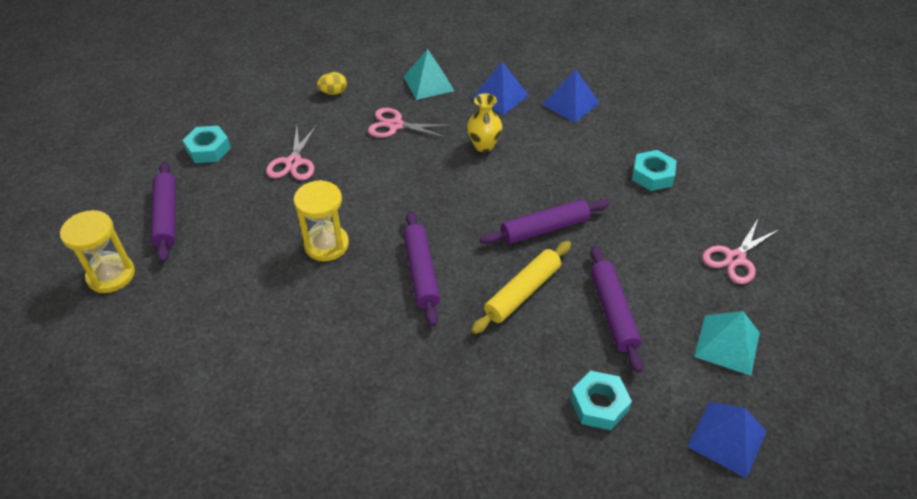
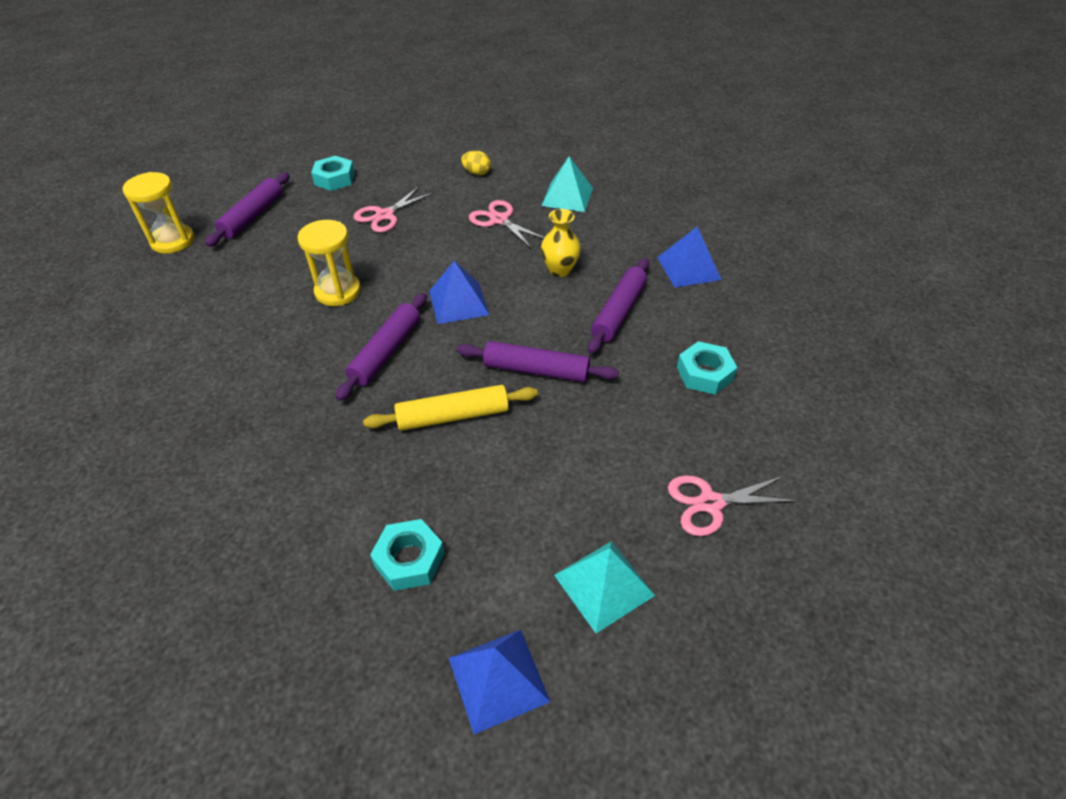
camera: 35 degrees right, 0 degrees up
(500, 96) = (623, 233): blue pyramid -> blue pyramid (458, 302)
(613, 312) = (517, 482): purple rolling pin -> purple rolling pin (618, 312)

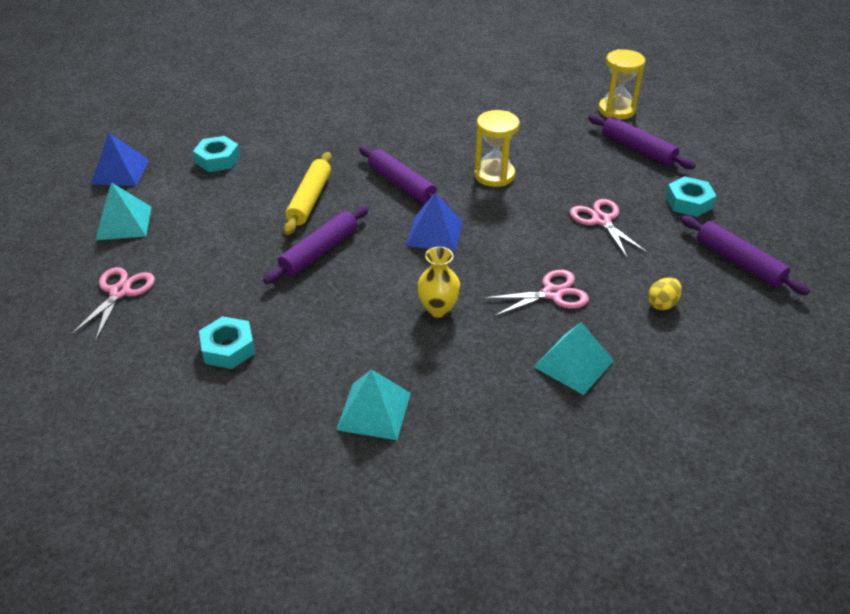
camera: 115 degrees right, 5 degrees down
(618, 312) = (348, 326): purple rolling pin -> purple rolling pin (739, 262)
(688, 268) = (374, 411): blue pyramid -> turquoise pyramid

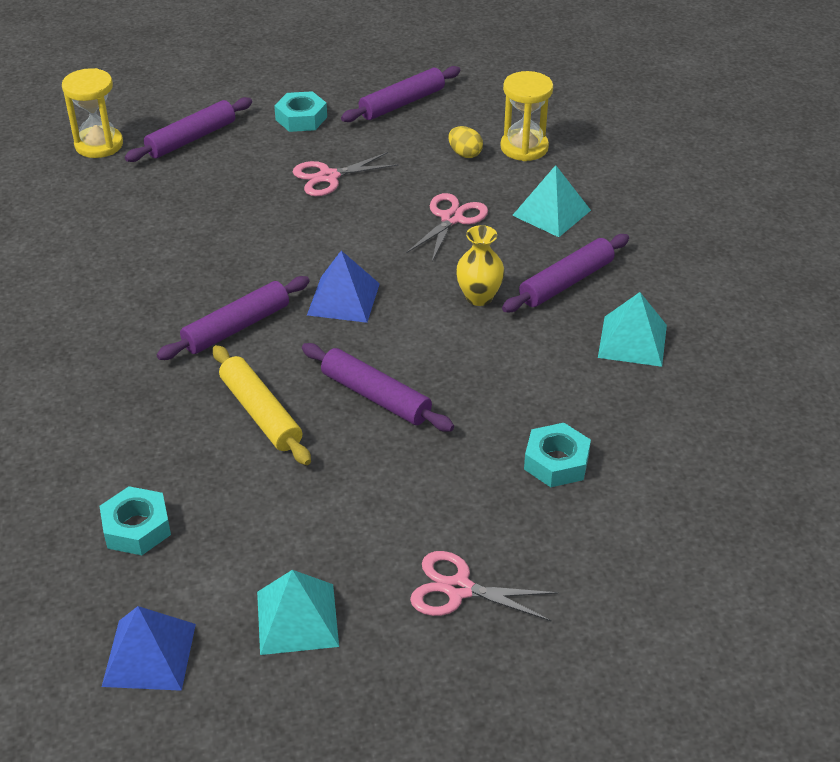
camera: 90 degrees left, 0 degrees up
(310, 200) = (261, 413): yellow rolling pin -> yellow rolling pin turned 45 degrees clockwise
(461, 368) = (566, 282): none -> purple rolling pin
(494, 175) = (228, 248): yellow hourglass -> yellow hourglass (524, 147)
(552, 293) = (451, 218): pink scissors -> pink scissors turned 45 degrees clockwise

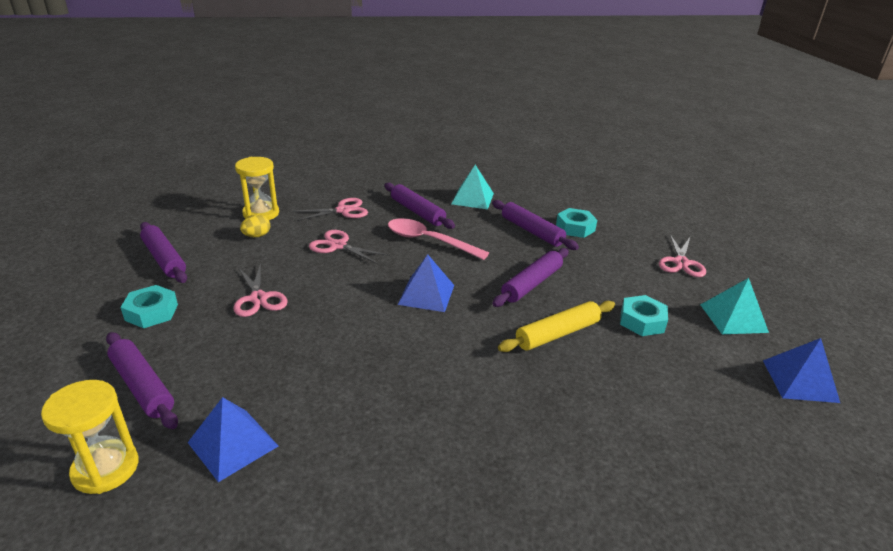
camera: 90 degrees left, 10 degrees down
(114, 198) = (233, 444): none -> blue pyramid
(137, 528) = (694, 394): turquoise nut -> turquoise nut (642, 321)
(236, 327) = (459, 348): purple rolling pin -> purple rolling pin (531, 231)
(479, 297) = (429, 241): yellow vase -> pink spoon
(551, 212) = (343, 210): turquoise pyramid -> pink scissors

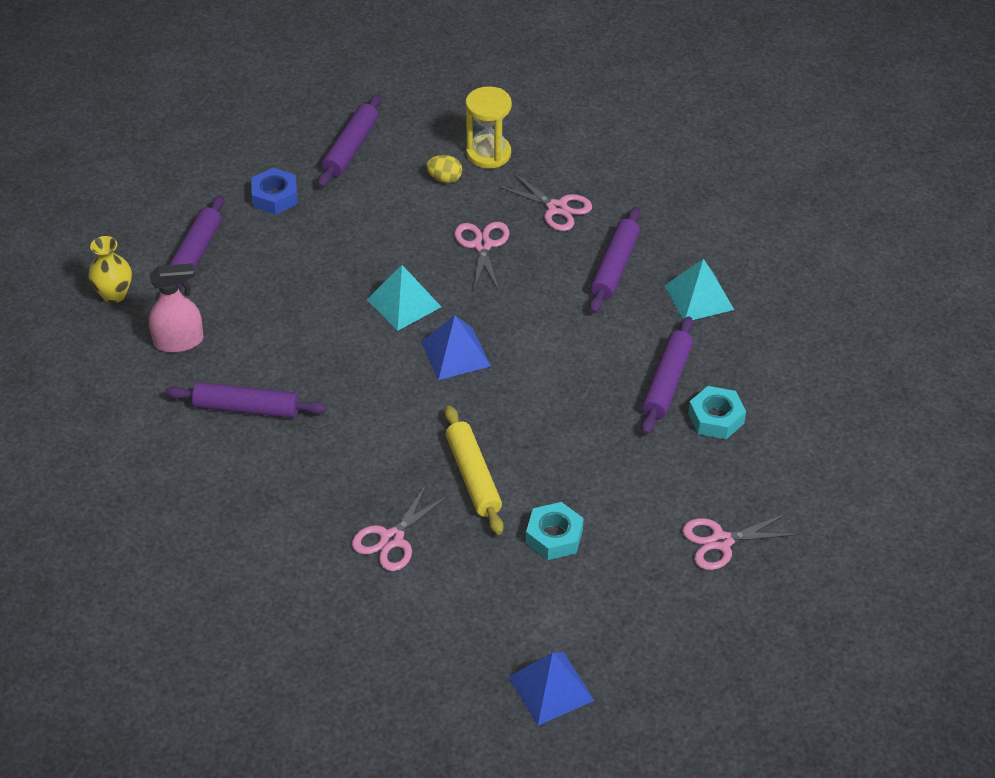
camera: 60 degrees right, 15 degrees up
(106, 469) = (114, 294): yellow hourglass -> yellow vase
(151, 312) = (275, 197): turquoise nut -> blue nut
(233, 444) = (179, 341): blue pyramid -> pink spray bottle
(258, 298) = (349, 246): pink scissors -> pink scissors (392, 539)
(429, 241) = (559, 307): pink spoon -> none
(532, 284) = (548, 425): purple rolling pin -> purple rolling pin (246, 408)
(557, 334) = (473, 476): yellow rolling pin -> yellow rolling pin turned 45 degrees clockwise
(733, 318) = (630, 614): turquoise pyramid -> turquoise pyramid (404, 303)

